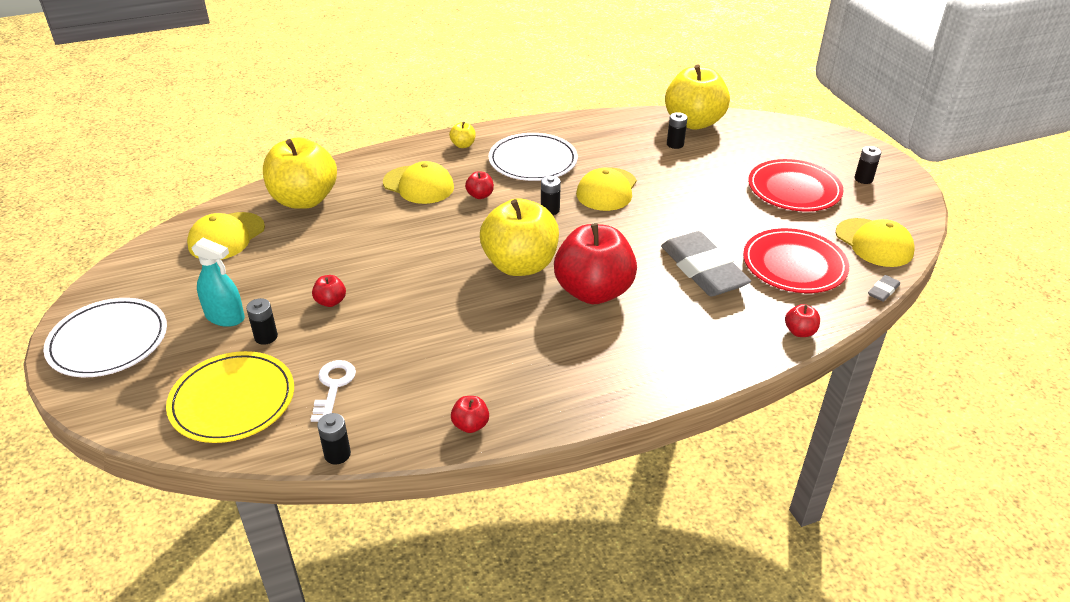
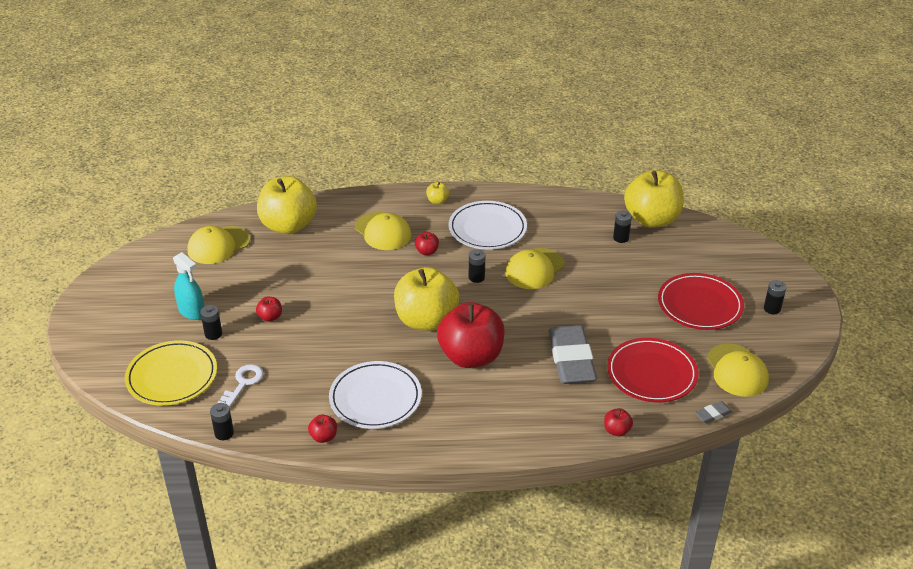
camera: 20 degrees right, 0 degrees up
(108, 341) = (108, 311): white plate -> white plate (375, 398)

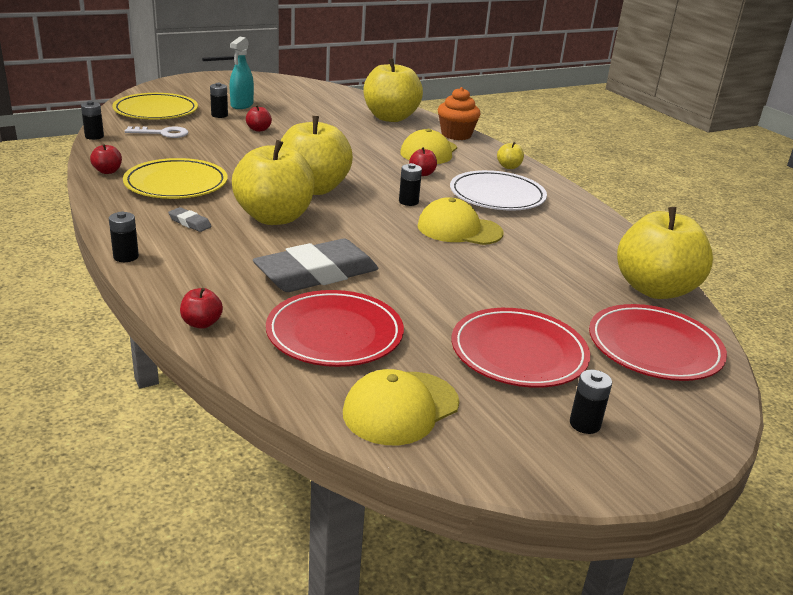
camera: 60 degrees right, 10 degrees down
(218, 245) = (335, 100): yellow cap -> none
(353, 202) = (456, 135): none -> orange cupcake
(375, 398) = (176, 184): white plate -> yellow plate
(471, 357) = (274, 217): red apple -> yellow apple
(621, 238) = (586, 273): black battery -> black battery (126, 257)
(713, 251) = (654, 347): none -> red plate
(713, 414) = (283, 399): grey eraser -> grey eraser (190, 223)

